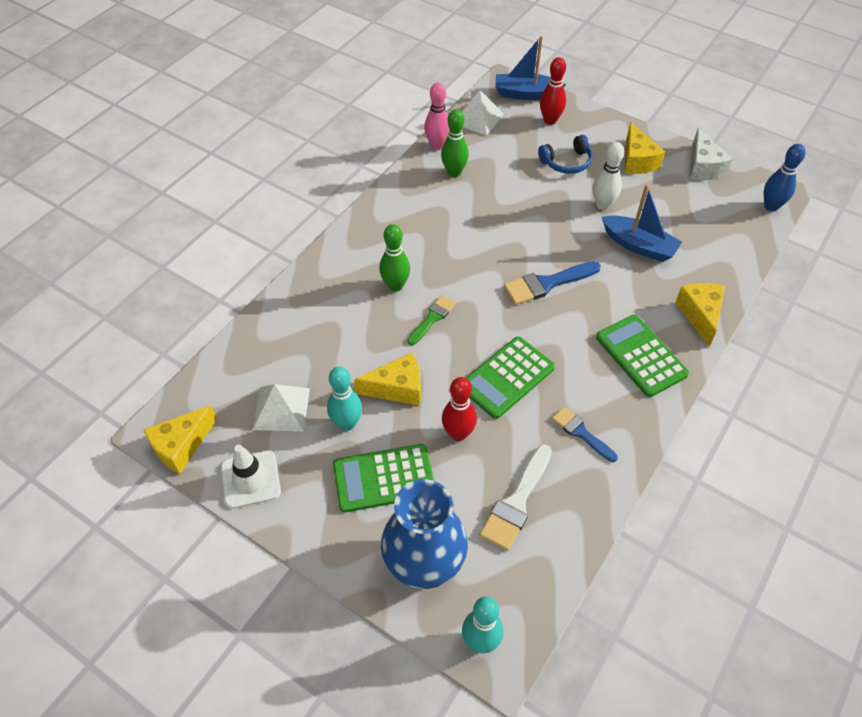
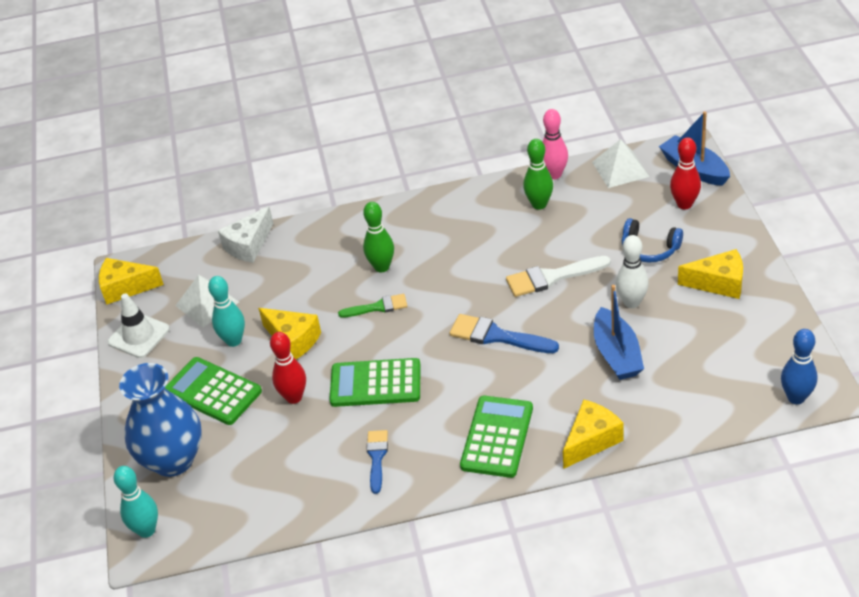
camera: 50 degrees right, 10 degrees down
(516, 502) = (274, 468): white brush -> white brush (552, 277)
(637, 161) = (718, 283): yellow cheese -> yellow cheese turned 120 degrees counterclockwise
(702, 167) = (777, 324): white cheese -> white cheese (248, 245)

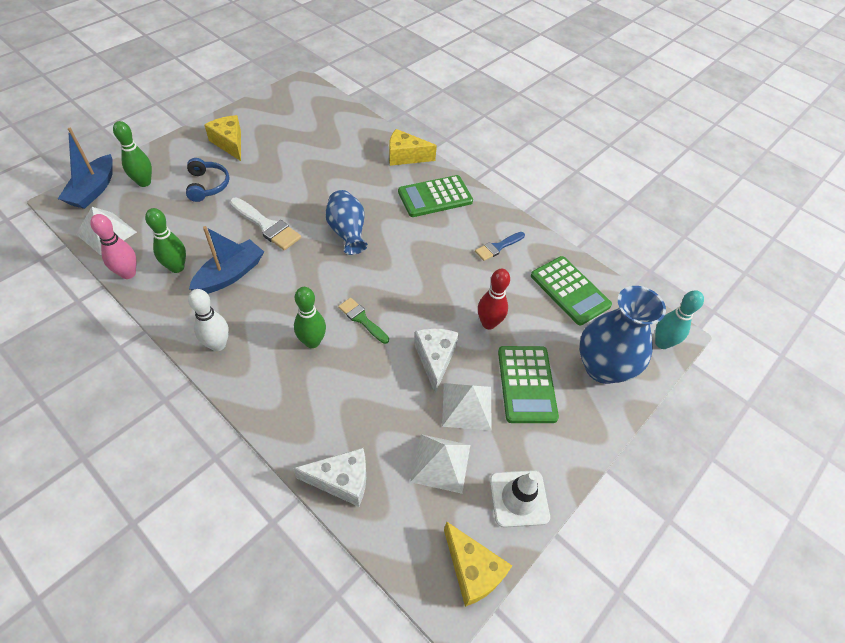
camera: 135 degrees left, 10 degrees up
(233, 341) = (467, 406): turquoise bowling pin -> white pyramid
(293, 340) = (435, 359): yellow cheese -> white cheese
(375, 383) = (439, 280): green calculator -> green calculator (570, 290)
(497, 336) = (347, 232): blue brush -> blue vase
(617, 354) = (326, 168): blue boat -> blue boat (230, 274)
(632, 302) = (271, 176): white bowling pin -> white bowling pin (218, 345)
(684, 204) = (144, 182): red bowling pin -> green bowling pin
(796, 397) = (315, 92): blue bowling pin -> none

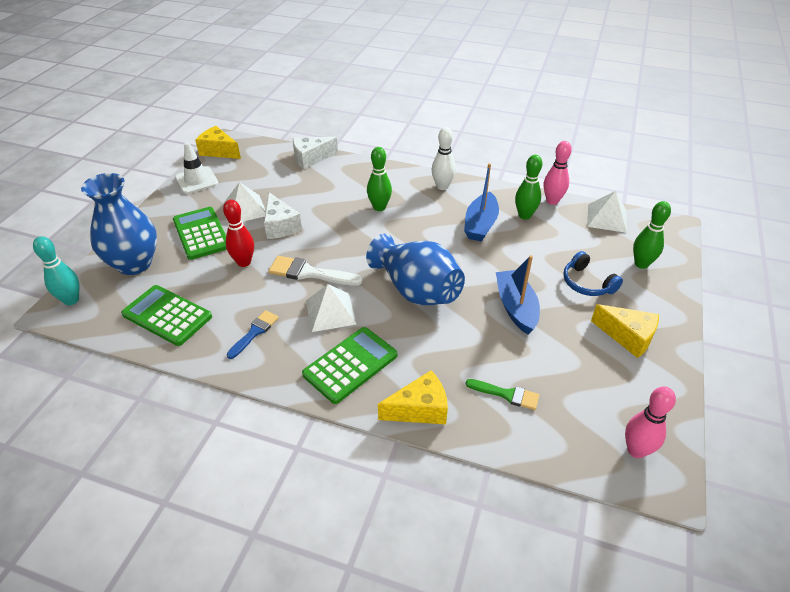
camera: 160 degrees right, 10 degrees down
(93, 190) = (668, 242): blue boat -> blue boat (516, 307)
(267, 226) = (492, 268): white brush -> white brush (309, 273)
(301, 98) = (636, 450): none -> pink bowling pin
(347, 232) = (416, 290): blue vase -> blue vase, size x1.51
(362, 319) = (353, 231): green brush -> green brush (506, 394)
(441, 463) = (253, 180): white pyramid -> white pyramid (330, 312)

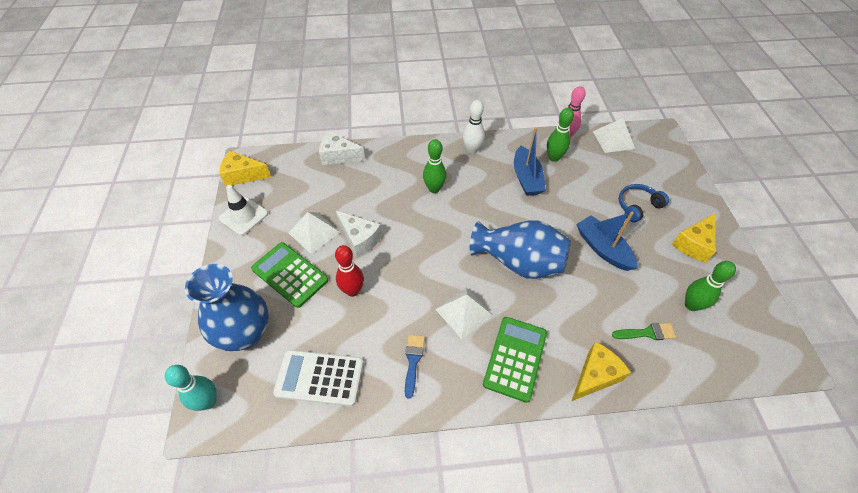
camera: 25 degrees left, 10 degrees up
(167, 315) = (319, 378): green calculator -> white calculator
(309, 273) = (419, 279): white brush -> none
(311, 158) = (338, 156): white cheese -> white cheese turned 60 degrees clockwise
(587, 283) = (637, 206): blue headphones -> blue headphones turned 120 degrees clockwise
(627, 337) = (693, 244): yellow cheese -> yellow cheese turned 120 degrees clockwise
(636, 450) = (759, 341): pink bowling pin -> none
(641, 264) = (662, 174): green bowling pin -> green bowling pin (691, 305)

